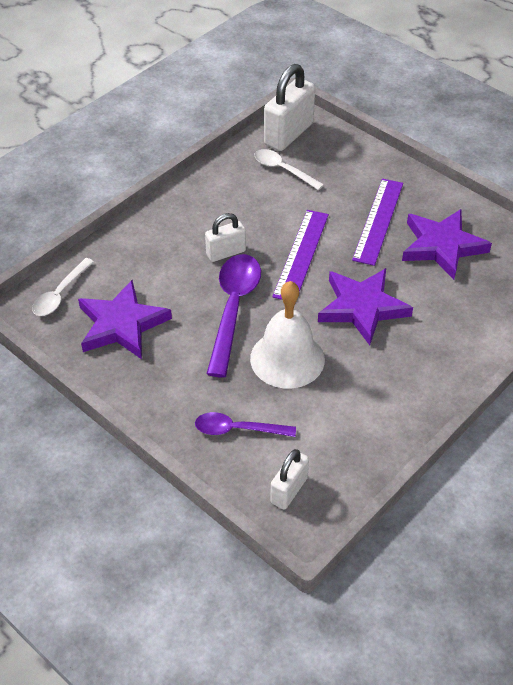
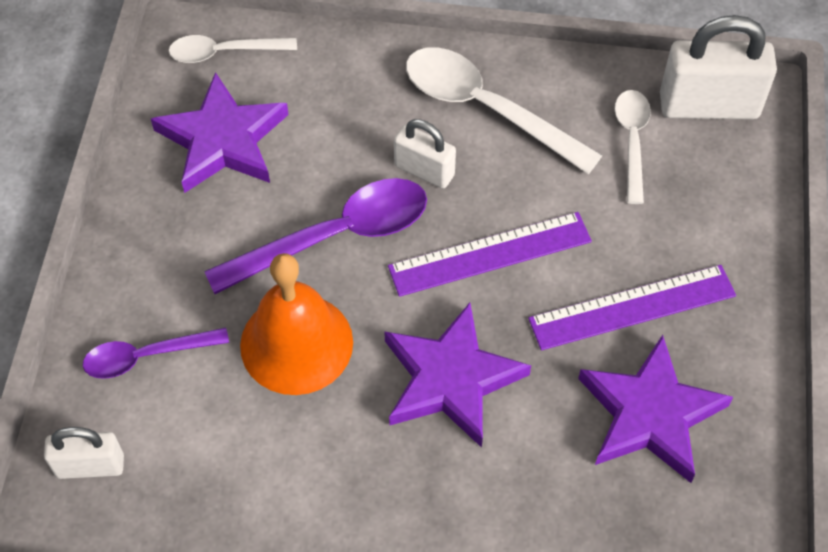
camera: 55 degrees right, 10 degrees up
(210, 210) = (486, 108): none -> white spoon
(237, 429) = (146, 356): purple spoon -> purple spoon turned 75 degrees counterclockwise
(287, 358) = (296, 343): white bell -> orange bell

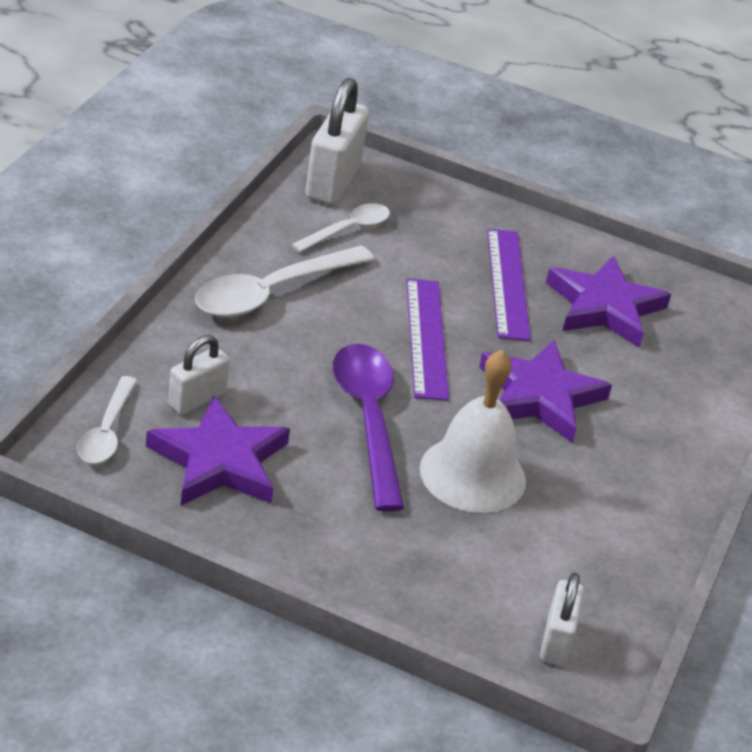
camera: 80 degrees left, 20 degrees down
(146, 356) = (450, 575): purple spoon -> none
(296, 343) = (472, 474): orange bell -> white bell
(424, 170) = (321, 347): white padlock -> white padlock (197, 399)
(632, 141) = (348, 230): white spoon -> white spoon turned 120 degrees clockwise

